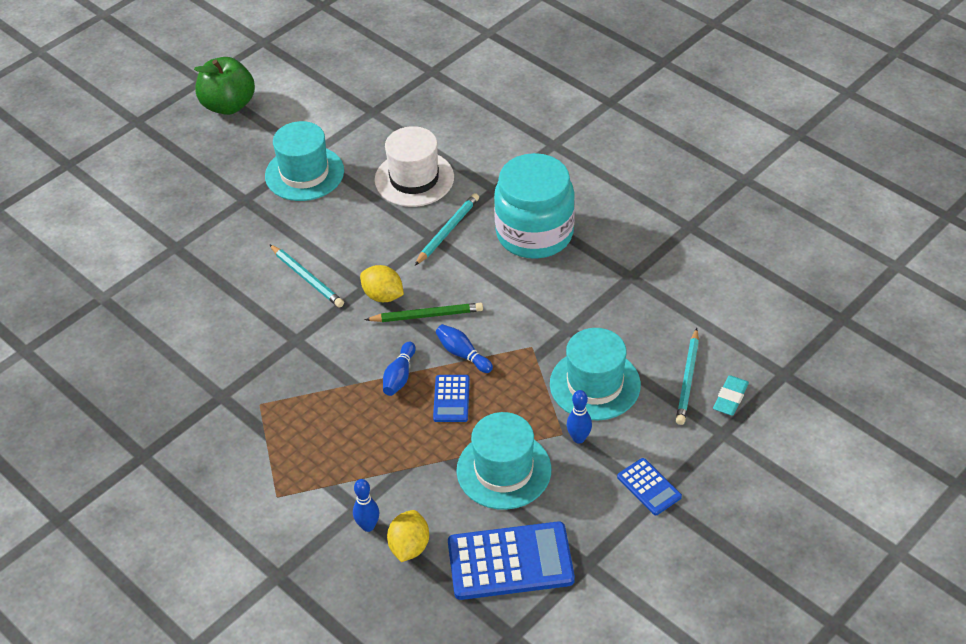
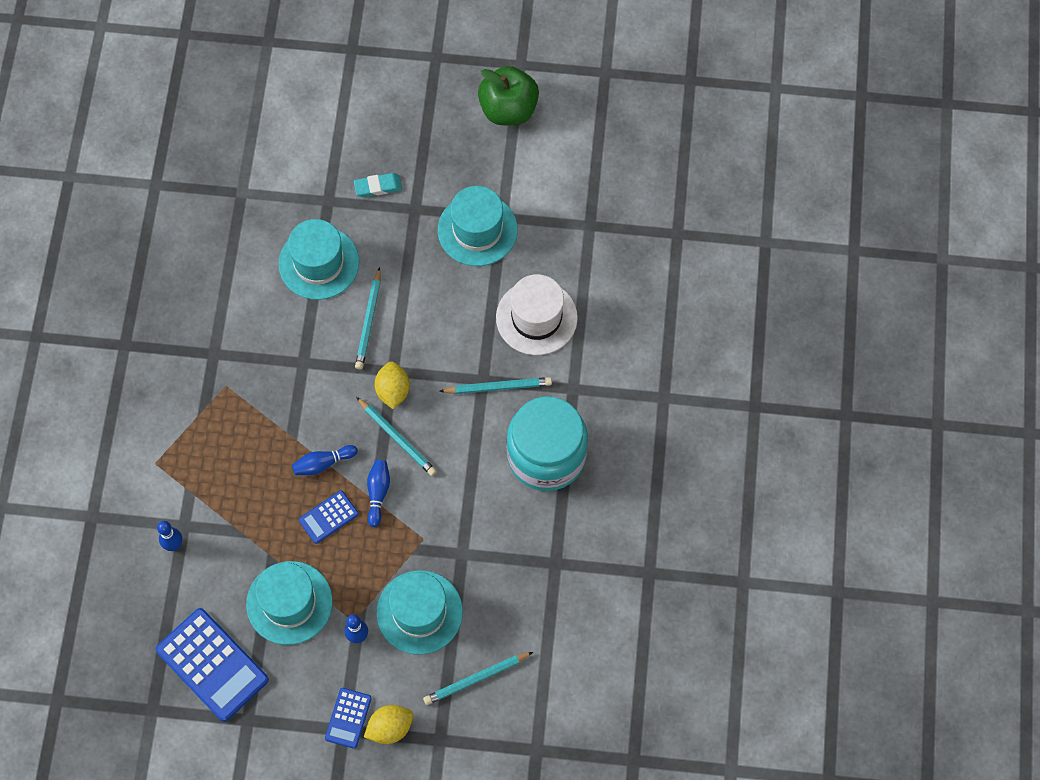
camera: 50 degrees right, 20 degrees up
(221, 282) = (319, 263): none -> turquoise hat
(409, 547) = (176, 586): yellow lemon -> yellow lemon (390, 728)
(427, 315) = (397, 438): green pencil -> turquoise pencil
(730, 398) = (480, 723): turquoise eraser -> turquoise eraser (378, 187)

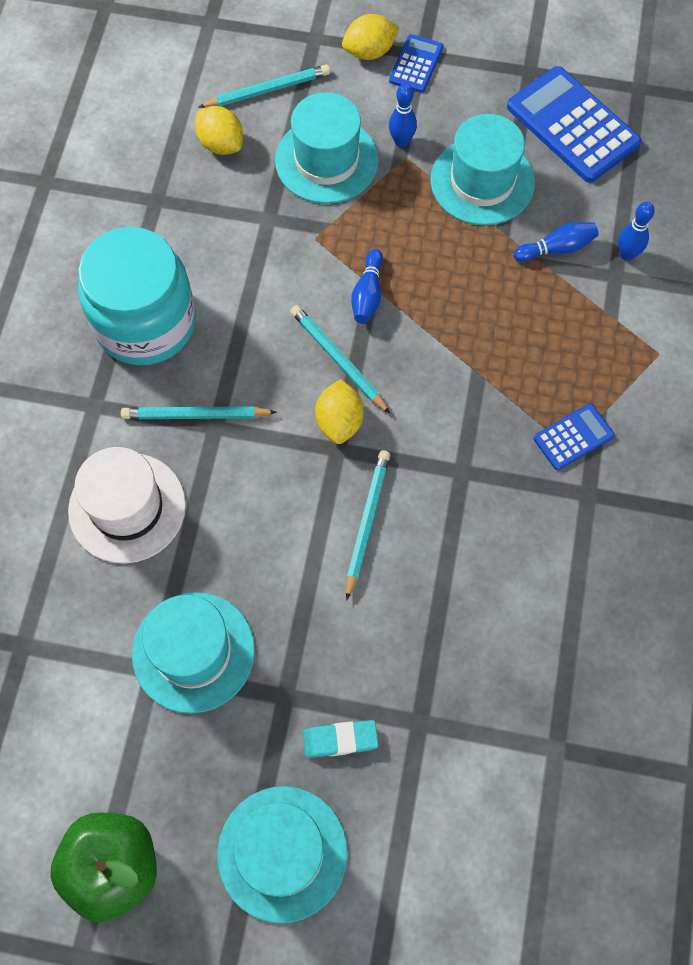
camera: 175 degrees left, 0 degrees up
(319, 263) = (436, 618): turquoise hat -> turquoise hat (282, 853)
(323, 463) = (437, 336): blue bowling pin -> blue bowling pin (556, 248)
(328, 517) = (432, 271): blue calculator -> blue calculator (573, 437)
(509, 620) = (221, 144): none -> yellow lemon

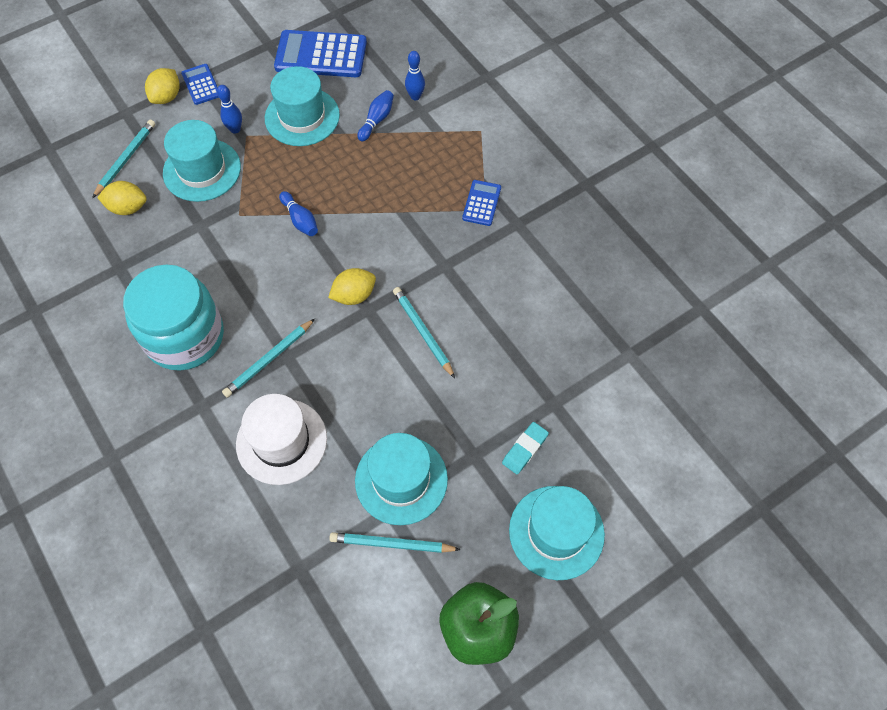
camera: 45 degrees left, 5 degrees down
(338, 359) = (319, 265): turquoise pencil -> turquoise pencil (391, 544)
(339, 421) = (354, 295): yellow lemon -> yellow lemon turned 75 degrees counterclockwise

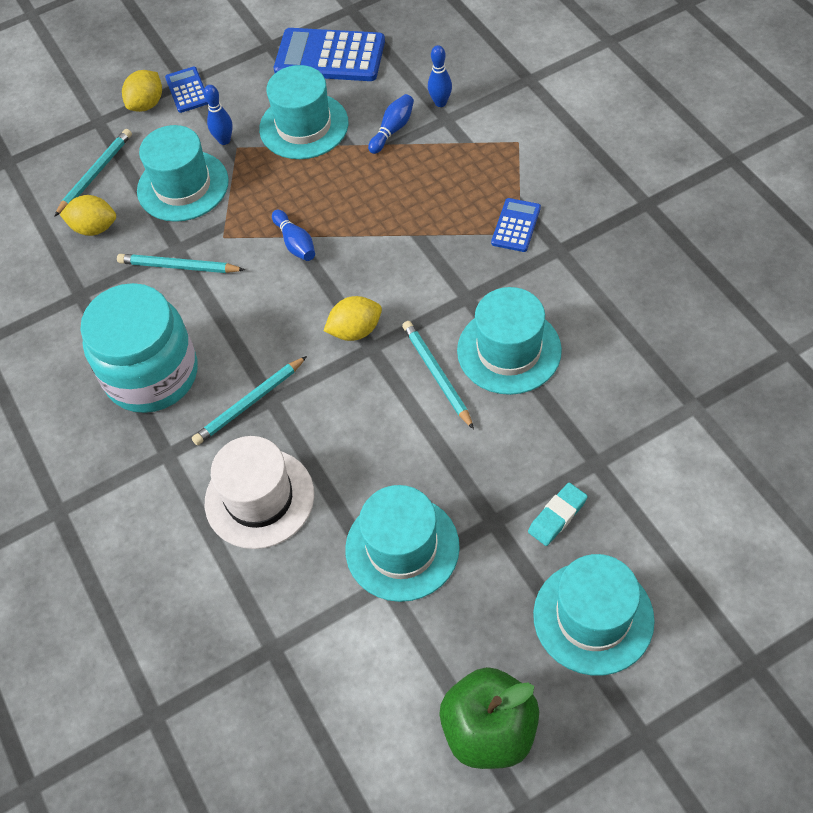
camera: 10 degrees right, 5 degrees down
(391, 544) = (387, 624): turquoise pencil -> turquoise pencil (178, 267)
(480, 310) = (509, 350): none -> turquoise hat

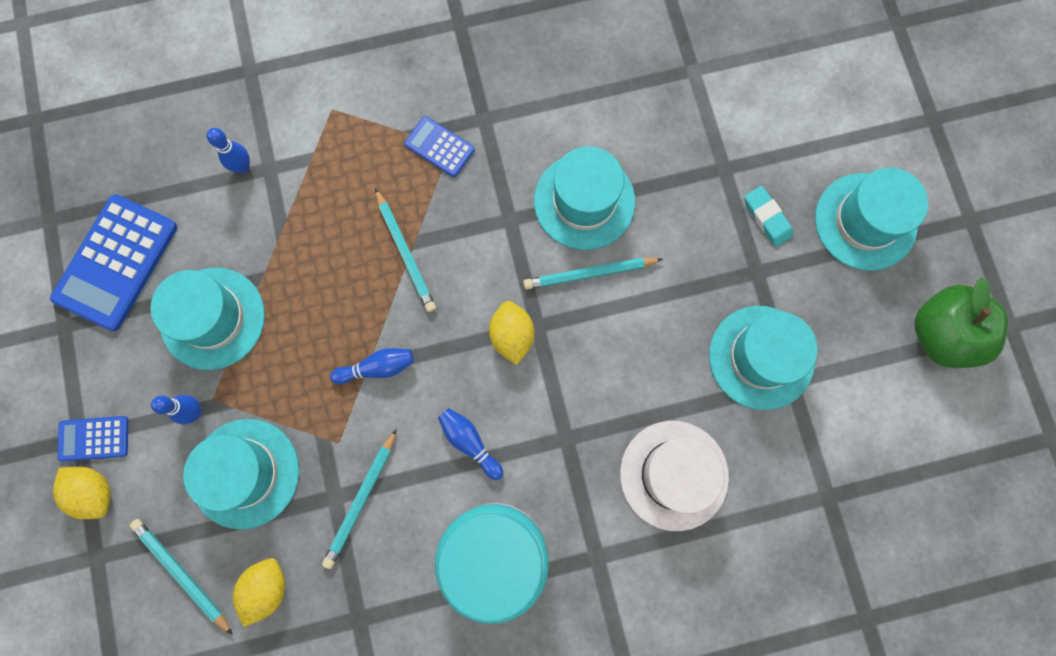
camera: 80 degrees left, 20 degrees up
(249, 403) = (563, 461): turquoise pencil -> turquoise pencil (405, 253)
(393, 130) = (260, 226): blue bowling pin -> blue bowling pin (470, 442)

